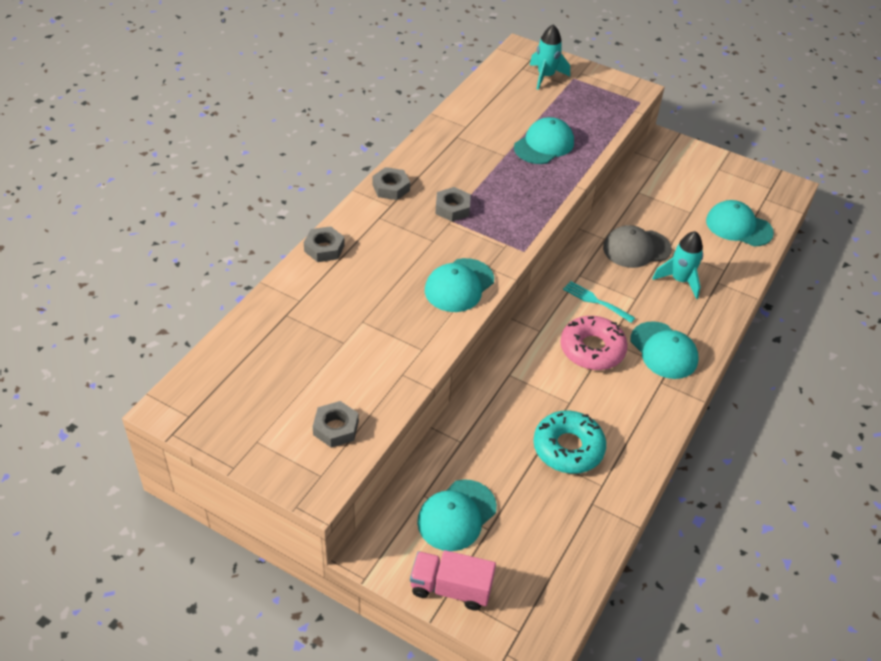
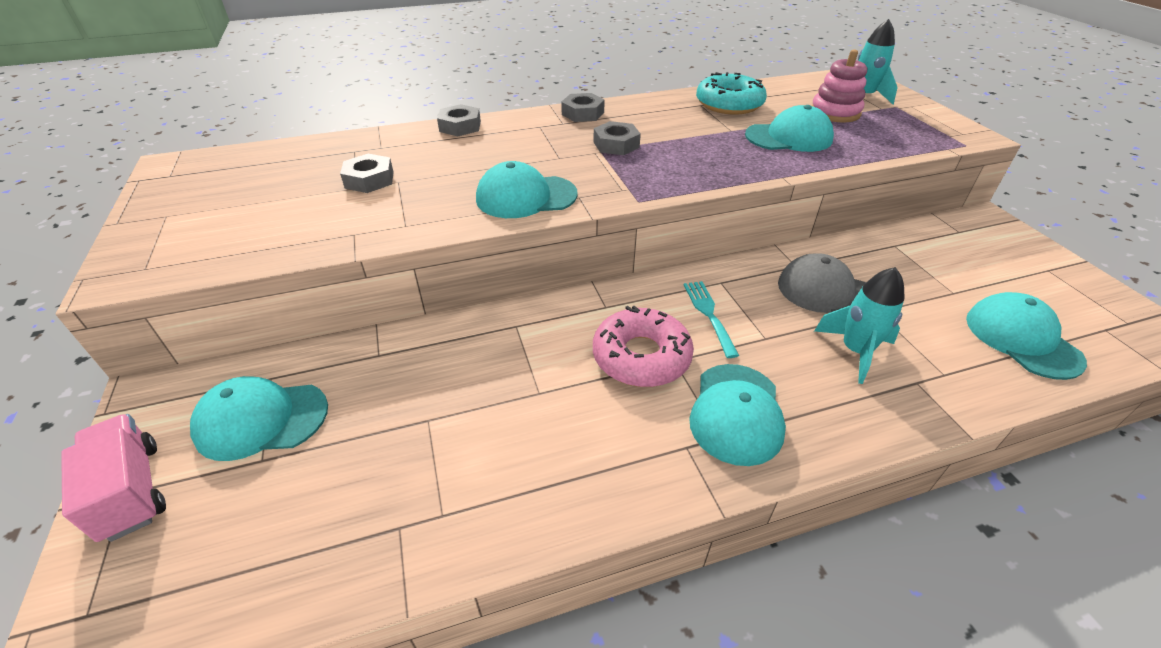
camera: 45 degrees right, 5 degrees down
(336, 428) = (227, 241): grey nut -> grey nut (369, 180)
(545, 103) = (835, 112): none -> pink stacking toy
(568, 448) = (467, 439): turquoise donut -> turquoise donut (729, 104)

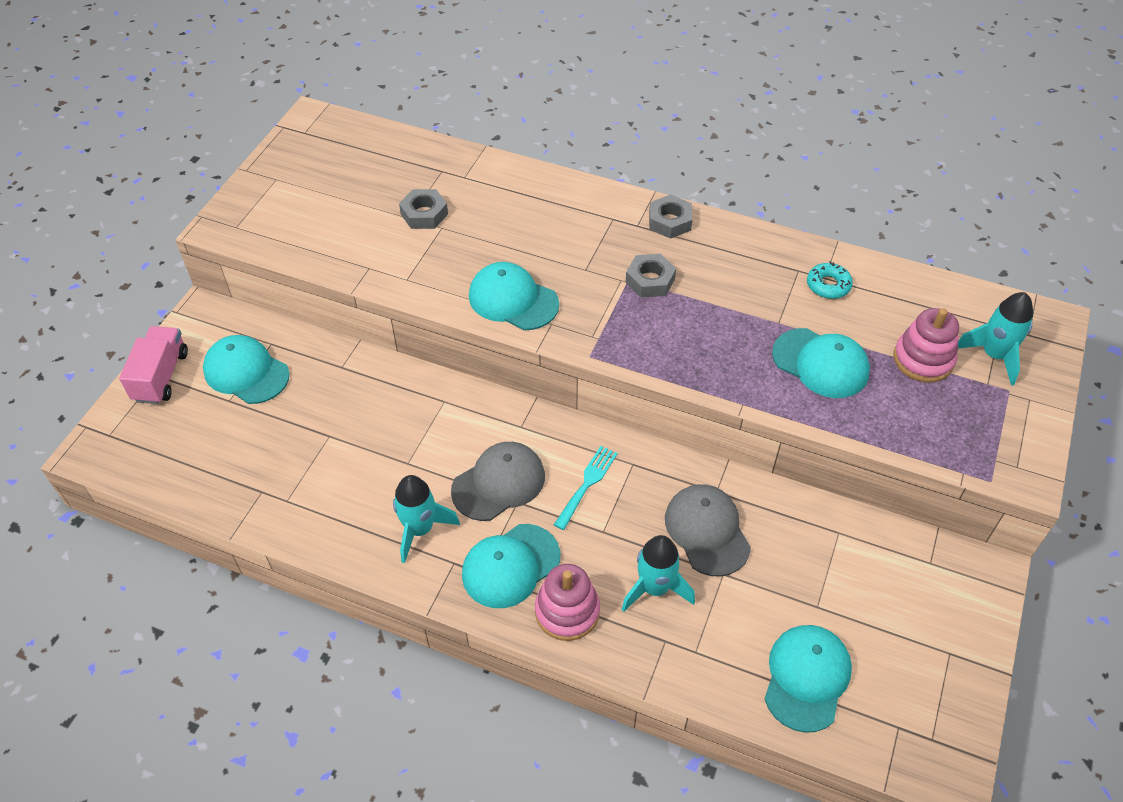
camera: 40 degrees right, 10 degrees up
(460, 126) = (547, 182): grey nut -> none
(620, 441) = (420, 529): none -> turquoise rocket
(641, 357) = (499, 483): pink donut -> grey cap
(729, 104) = (828, 285): turquoise donut -> turquoise donut, size x0.55
(826, 415) = (567, 611): none -> pink stacking toy

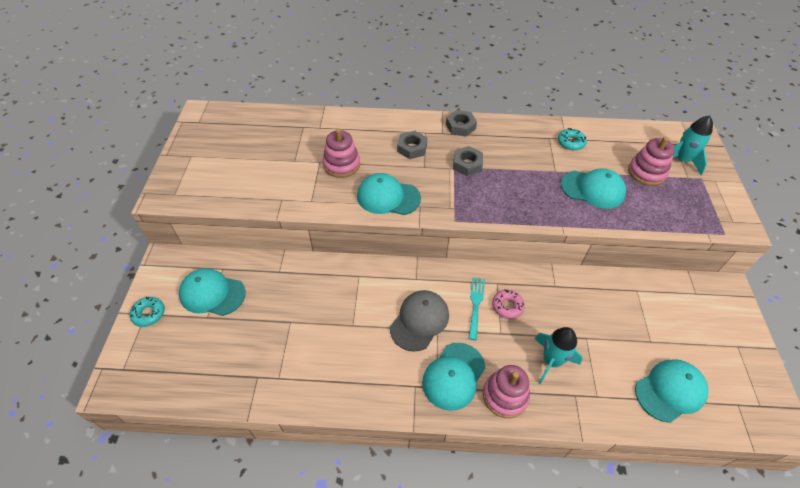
camera: 20 degrees left, 0 degrees up
(161, 376) = (149, 314): pink truck -> turquoise donut
(420, 529) = (381, 369): turquoise rocket -> none
(424, 214) = (304, 156): grey nut -> grey nut (412, 148)
(470, 238) = (341, 165): none -> pink stacking toy
(631, 499) = (507, 306): none -> pink donut
(707, 531) = (563, 313): grey cap -> none
(806, 678) = (670, 391): turquoise cap -> turquoise cap turned 60 degrees clockwise

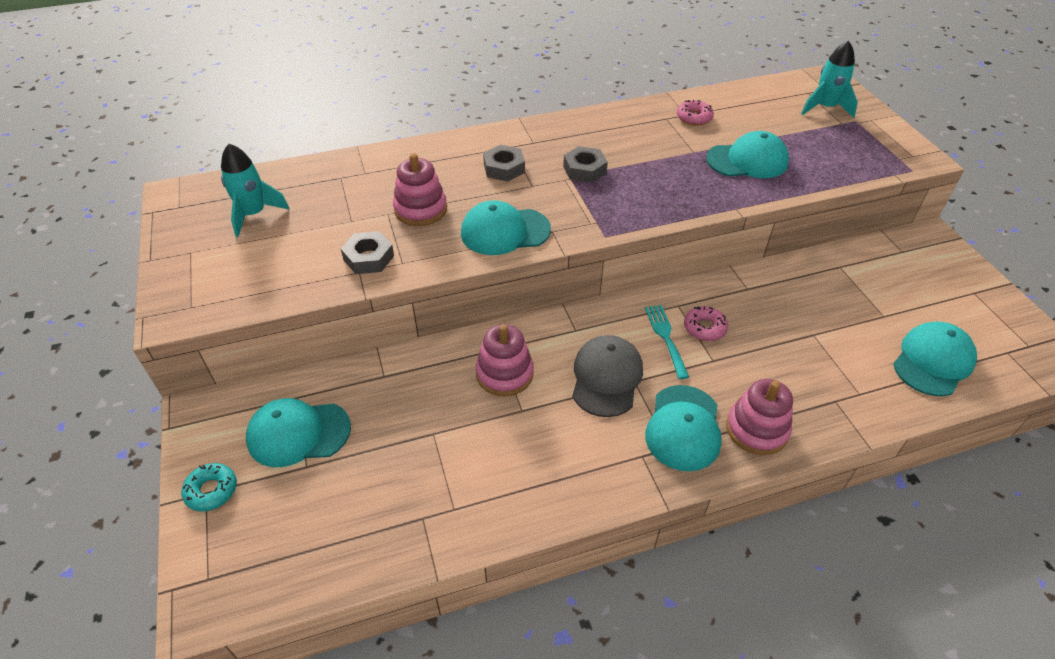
camera: 20 degrees left, 5 degrees down
(460, 126) = (552, 130): grey nut -> grey nut (368, 258)
(551, 361) = (788, 372): turquoise rocket -> turquoise rocket (254, 214)
(571, 143) = (694, 117): turquoise donut -> pink donut
(646, 172) = (795, 129): pink stacking toy -> pink stacking toy (504, 374)

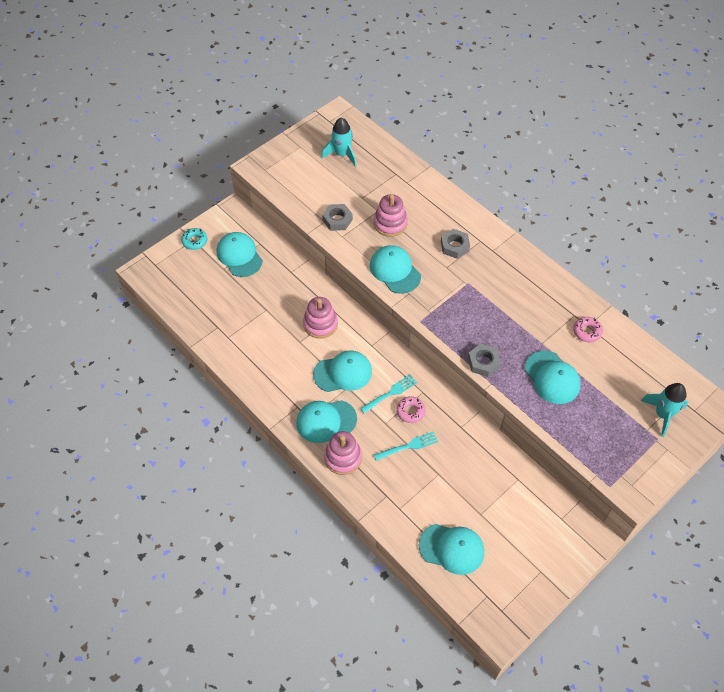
camera: 65 degrees right, 10 degrees up
(584, 169) = (480, 288): grey nut -> grey nut (483, 362)
(606, 378) = (343, 373): grey cap -> turquoise cap
(760, 349) = (408, 446): none -> turquoise fork

